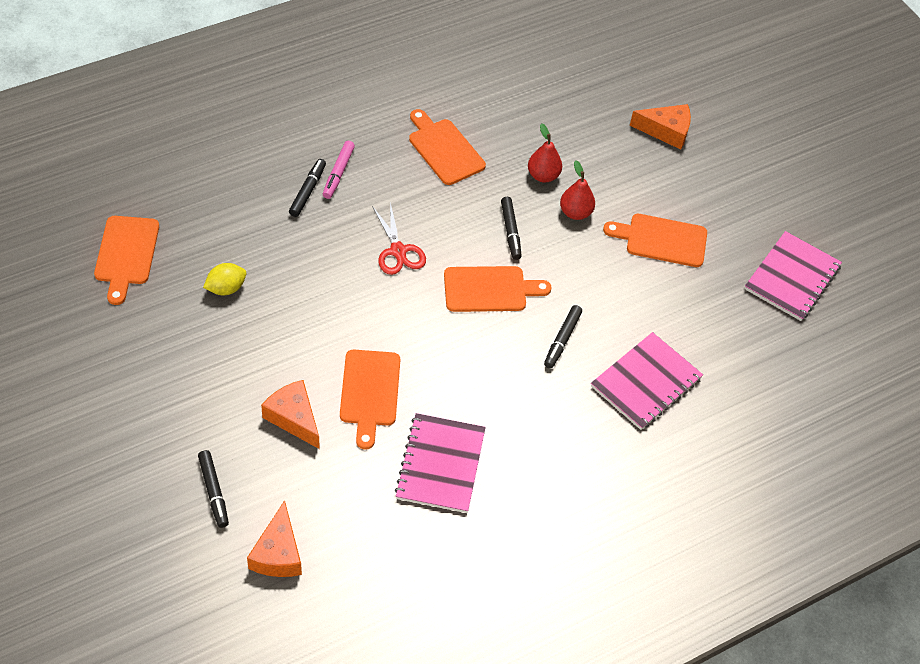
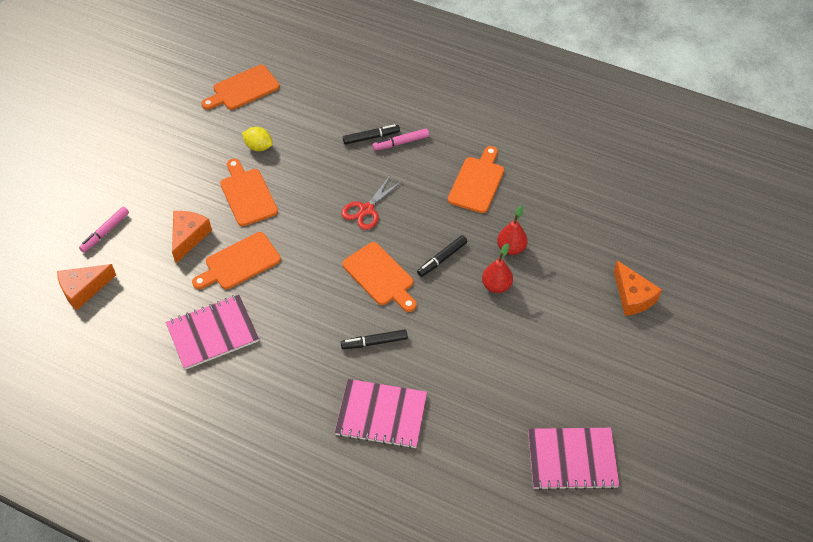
camera: 60 degrees right, 0 degrees up
(213, 491) = (105, 232): black marker -> pink marker
(661, 240) = (523, 352): orange cutting board -> orange cutting board (247, 195)

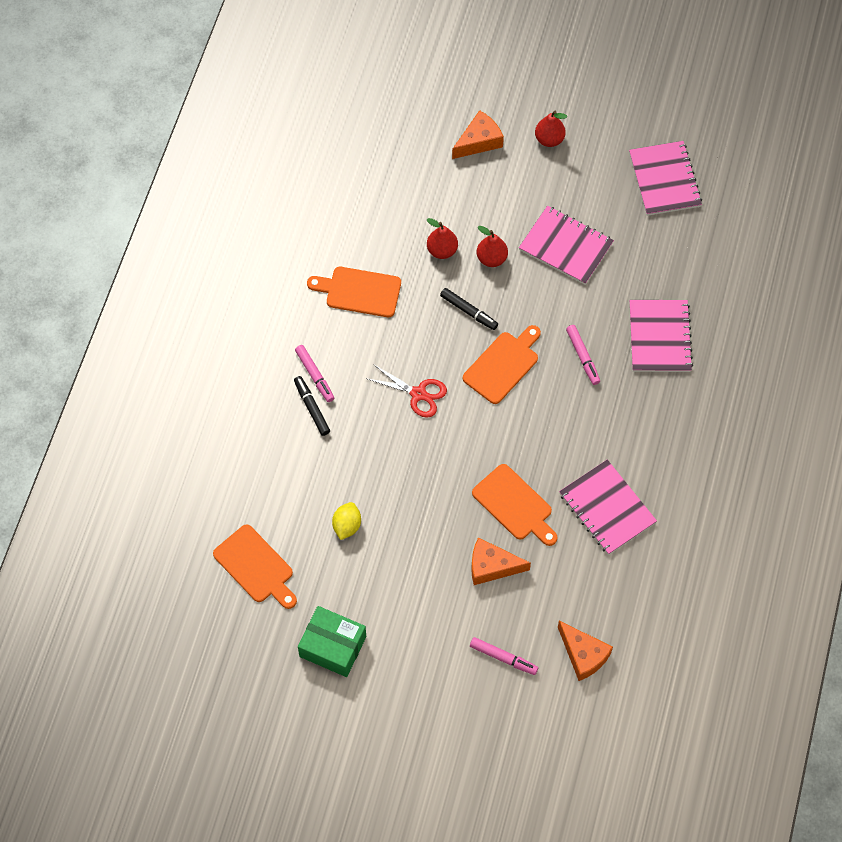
camera: 100 degrees left, 10 degrees up
(160, 126) = (333, 646): none -> green box
(247, 195) = (420, 520): orange cutting board -> none
(374, 342) = (582, 357): black marker -> pink marker
(501, 350) = (566, 246): none -> pink notebook
(631, 358) = (549, 139): none -> red pear

